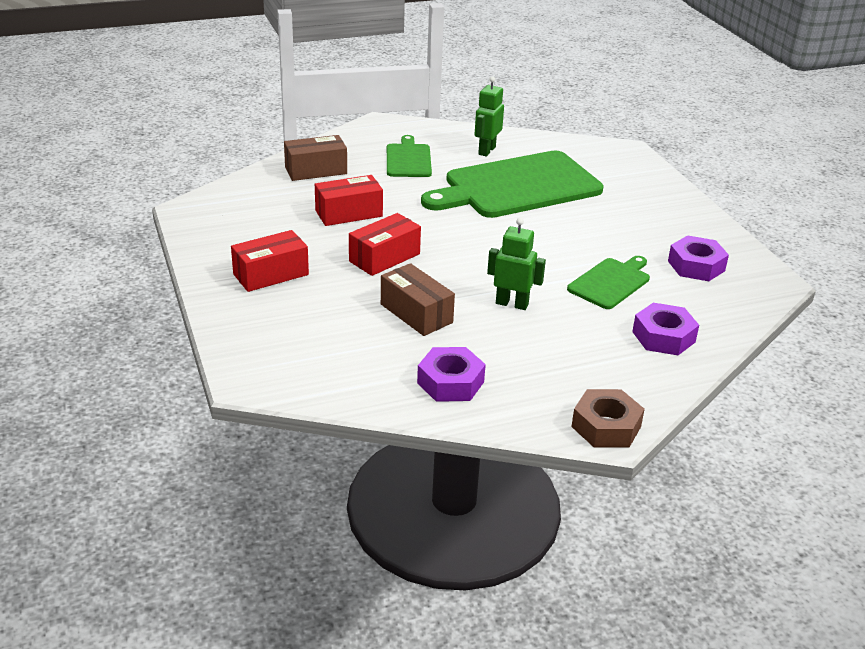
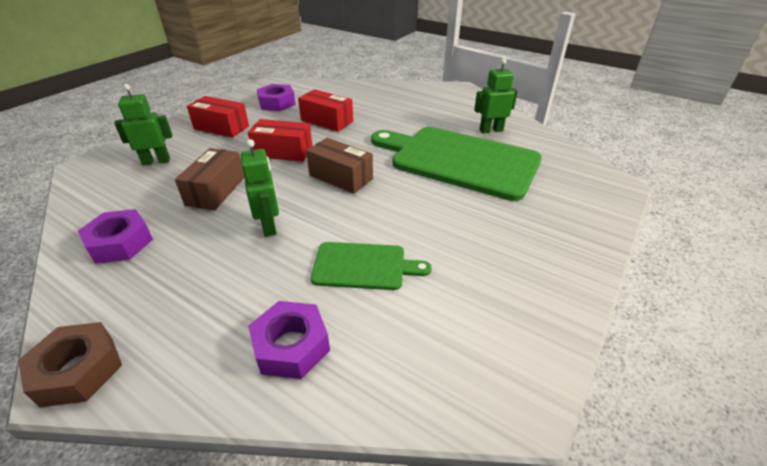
camera: 55 degrees right, 5 degrees up
(301, 332) = (156, 161): none -> green robot
(316, 170) = (366, 94): brown box -> brown box (341, 177)
(408, 159) = (428, 112): green cutting board -> none
(696, 266) = (467, 313): purple nut -> purple nut (277, 103)

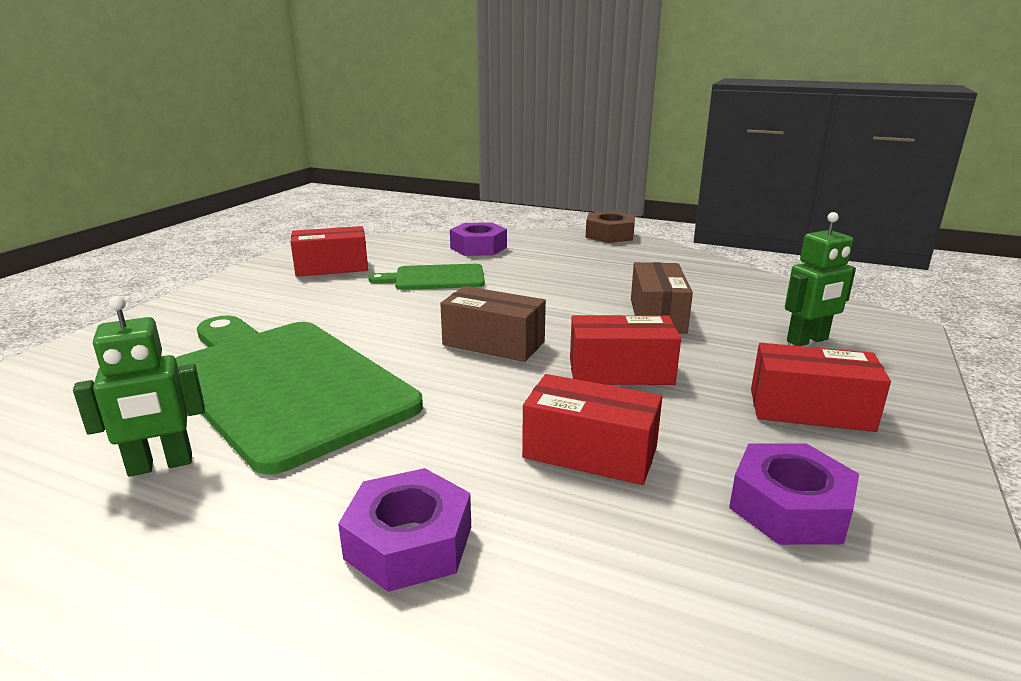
camera: 170 degrees right, 15 degrees down
(120, 243) = (689, 274): purple nut -> purple nut (409, 542)
(269, 226) = (551, 293): green robot -> none
(459, 160) = (284, 384): green cutting board -> green cutting board turned 150 degrees counterclockwise
(478, 307) = (332, 267): none -> red box

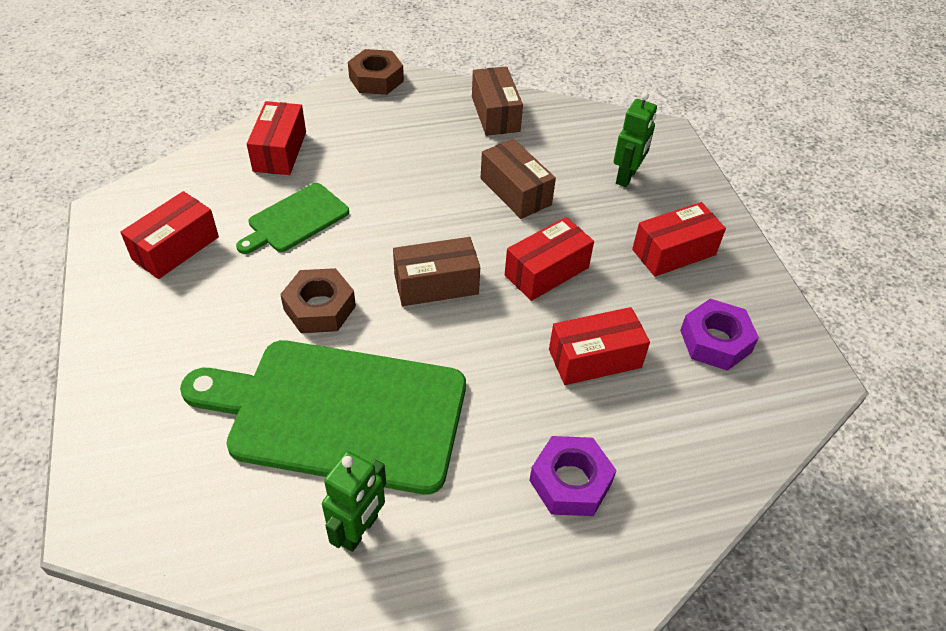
camera: 40 degrees left, 25 degrees up
(375, 323) = (320, 308): none -> brown nut
(478, 247) = (280, 151): purple nut -> red box
(698, 272) = (495, 114): none -> brown box

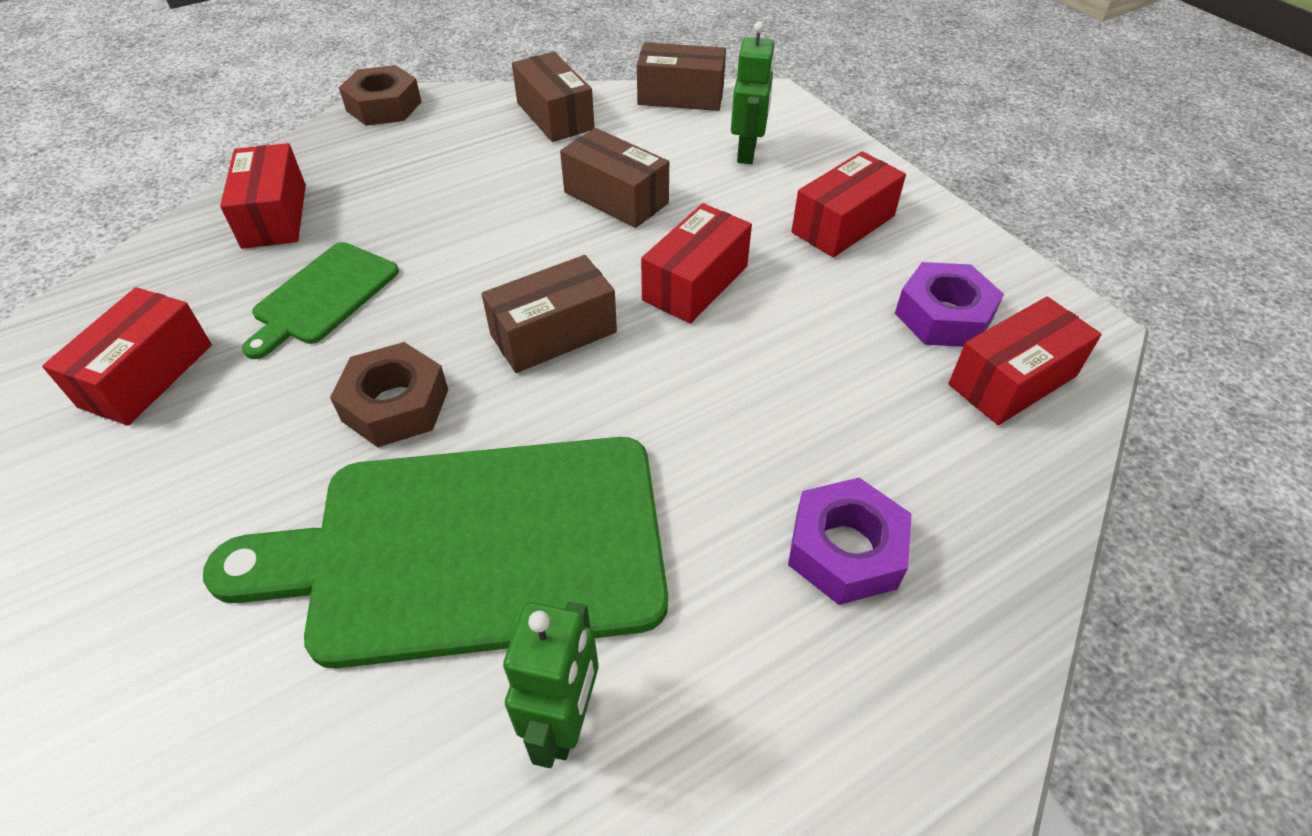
camera: 15 degrees left, 0 degrees up
(594, 358) = (804, 375): red box -> red box (1012, 380)
(595, 117) = (681, 96): none -> brown box

